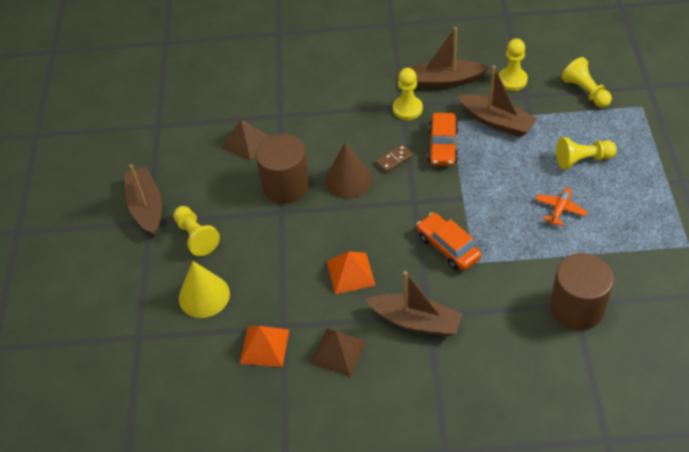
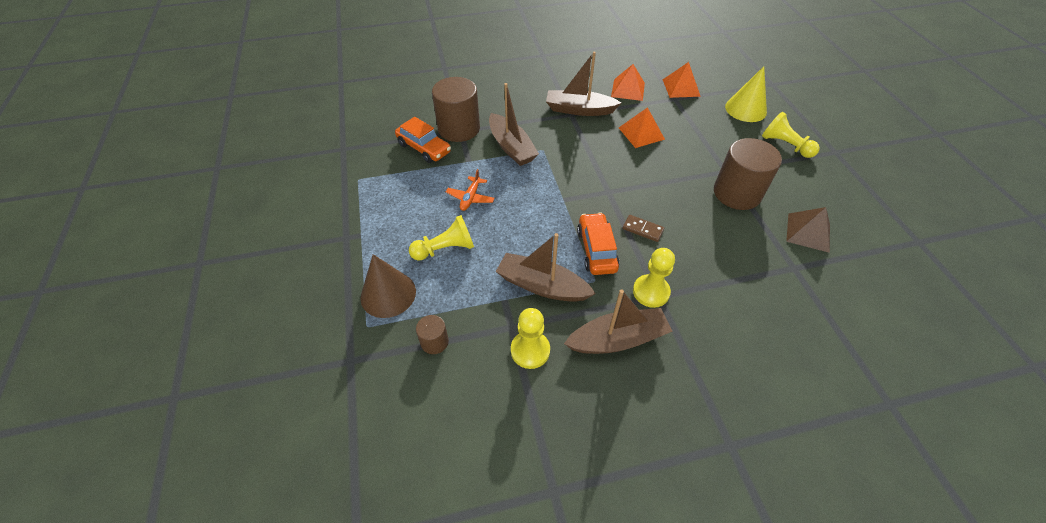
camera: 165 degrees right, 0 degrees up
(146, 207) = (849, 162): brown boat -> brown boat (511, 147)
(338, 352) = (628, 89): brown pyramid -> orange pyramid
(348, 180) = (679, 204): brown cone -> brown cone (388, 294)
(394, 159) = (642, 229): brown domino -> brown domino turned 75 degrees clockwise
(448, 247) = (567, 158): orange car -> orange car (424, 148)
(585, 91) = (434, 342): yellow pawn -> brown cylinder

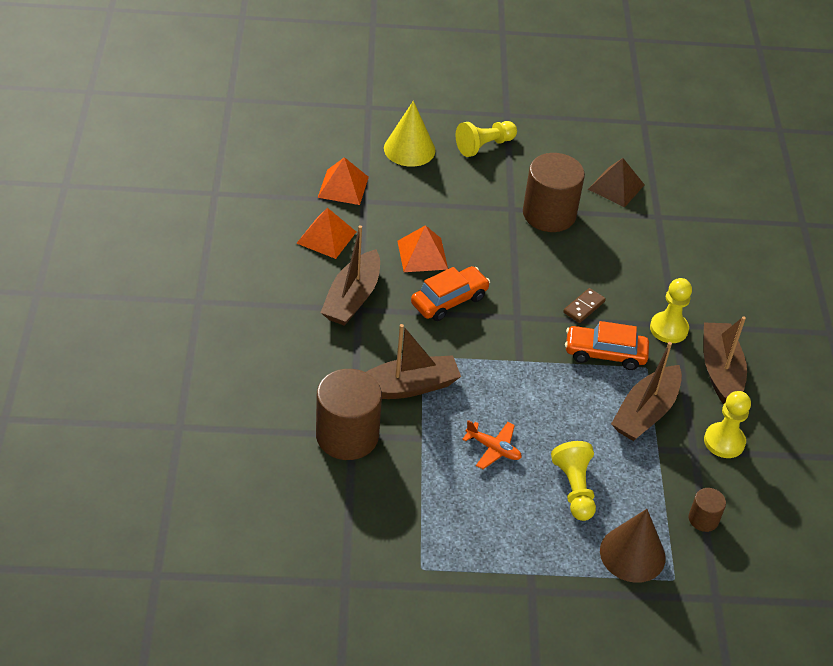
camera: 80 degrees left, 5 degrees down
(424, 148) = (377, 483): orange car -> orange car (449, 300)

